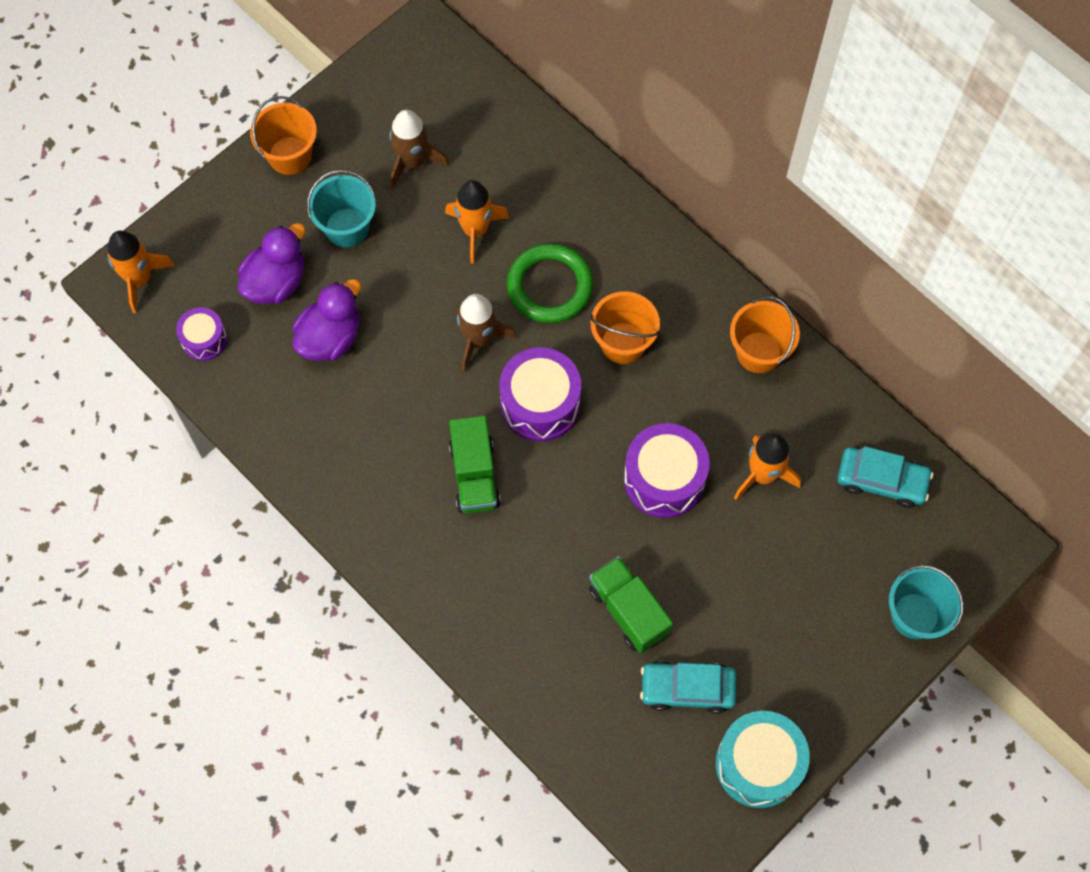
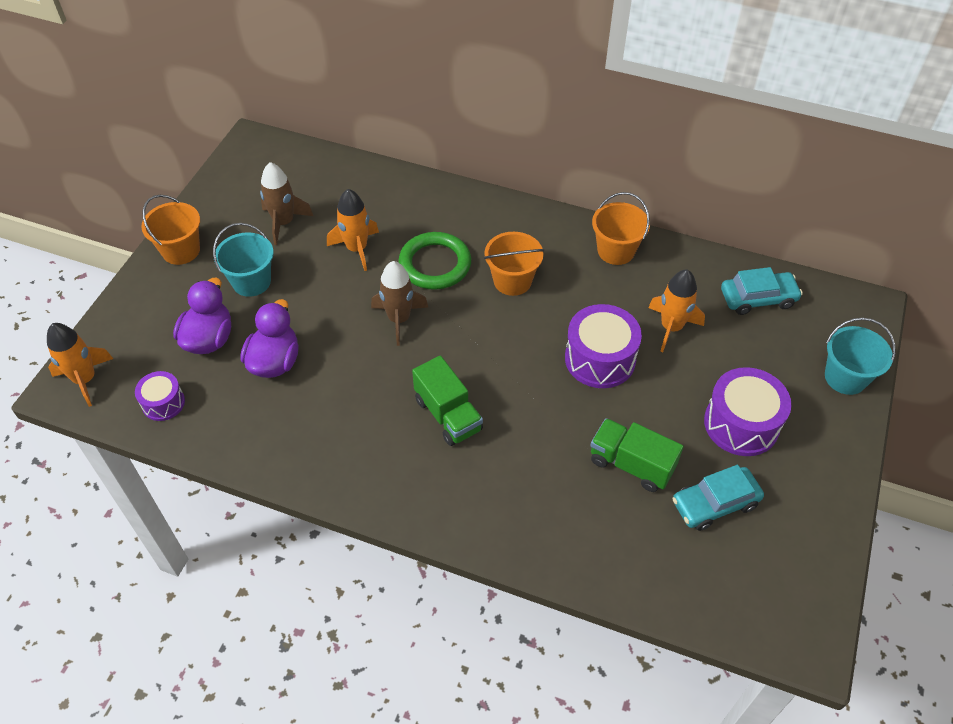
camera: 25 degrees left, 15 degrees down
(540, 404) = (472, 344): purple drum -> purple drum (741, 424)
(758, 764) = (808, 537): turquoise drum -> none

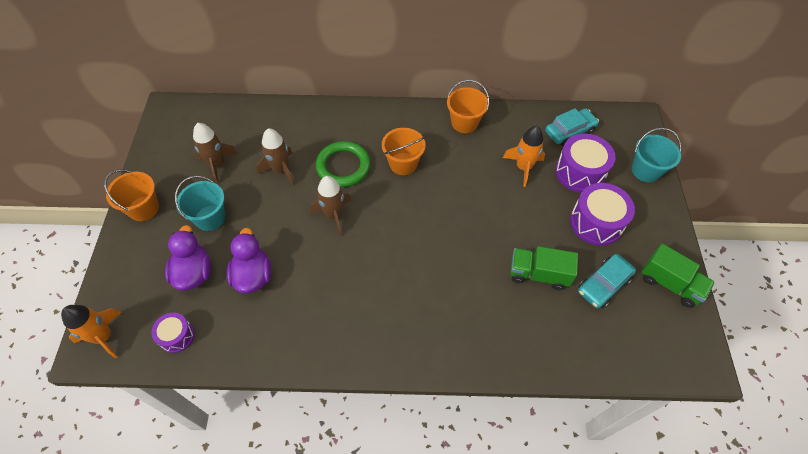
camera: 20 degrees left, 5 degrees up
(357, 249) = (281, 170): orange rocket -> brown rocket
(448, 415) = (398, 277): green truck -> green truck (670, 284)
(600, 359) = (486, 204): purple drum -> purple drum (580, 172)

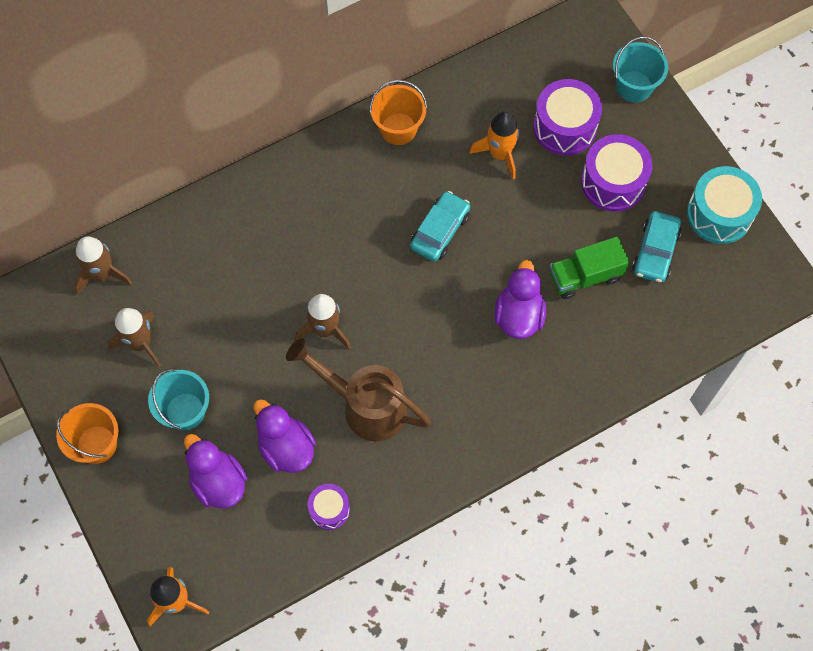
camera: 30 degrees left, 10 degrees up
(177, 336) = (254, 555): purple drum -> purple drum (329, 509)
(281, 170) = (223, 308): brown rocket -> brown rocket (103, 274)
(324, 277) = (364, 405): none -> brown watering can
(343, 166) = (293, 263): green ring -> none
(403, 164) = (361, 222): orange bucket -> none
(472, 275) = (519, 315): none -> purple duck
(569, 131) = (525, 77): turquoise car -> turquoise car (440, 231)
(670, 284) = (719, 214): green truck -> turquoise drum

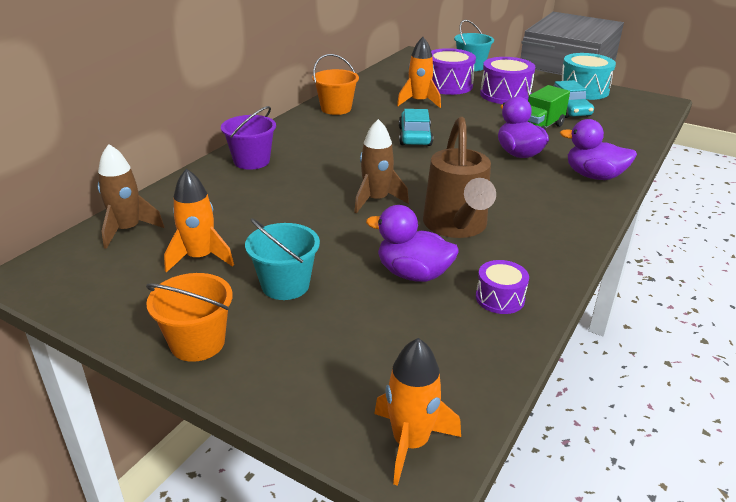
camera: 30 degrees left, 35 degrees down
(141, 343) = (200, 258): brown rocket -> orange rocket
(218, 482) = (366, 321): purple duck -> purple duck (593, 176)
(254, 205) = (251, 161): none -> purple bucket
(364, 405) = (456, 227): brown watering can -> brown watering can turned 90 degrees counterclockwise

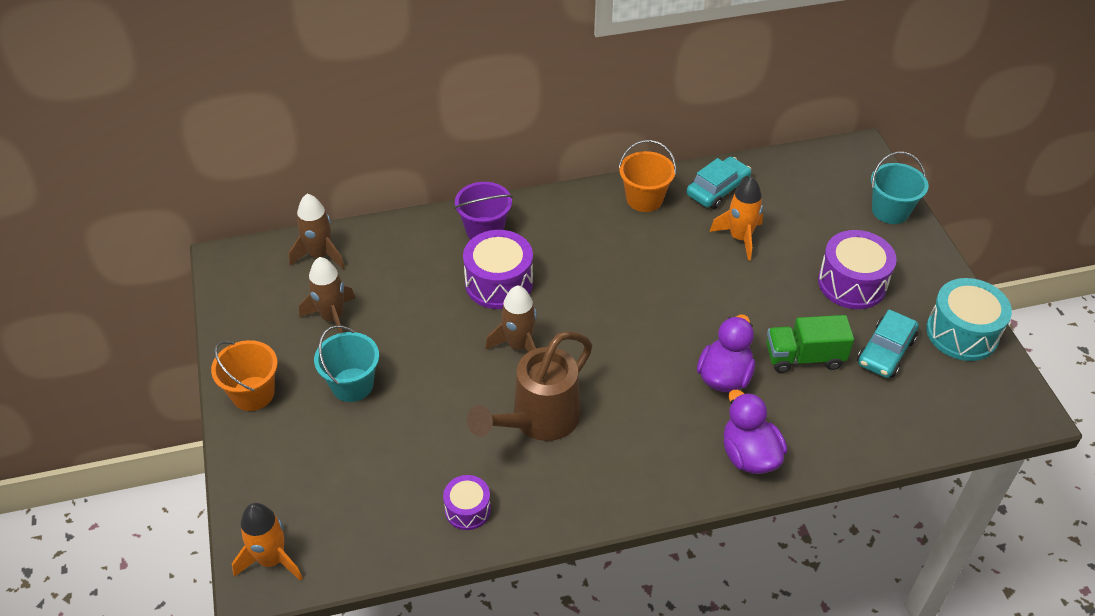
camera: 45 degrees right, 15 degrees up
(200, 258) = (332, 318): orange rocket -> brown rocket
(413, 274) = (442, 441): purple duck -> none
(415, 136) = (661, 287): turquoise car -> turquoise car (717, 189)
(448, 85) = (811, 229): purple drum -> purple drum (499, 283)

